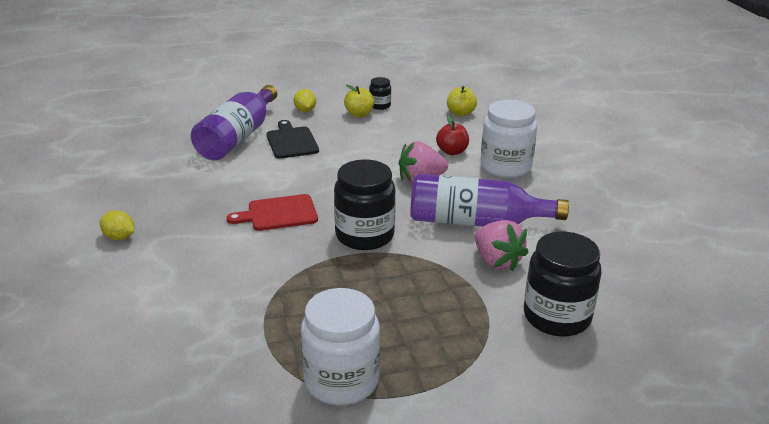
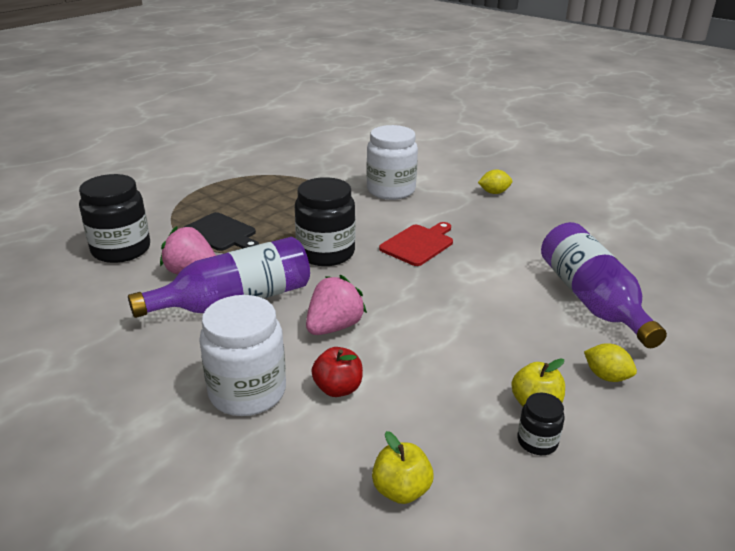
camera: 145 degrees right, 0 degrees up
(291, 141) = (533, 319): black cutting board -> black cutting board (221, 233)
(341, 381) = (248, 180): white jar -> white jar (391, 190)

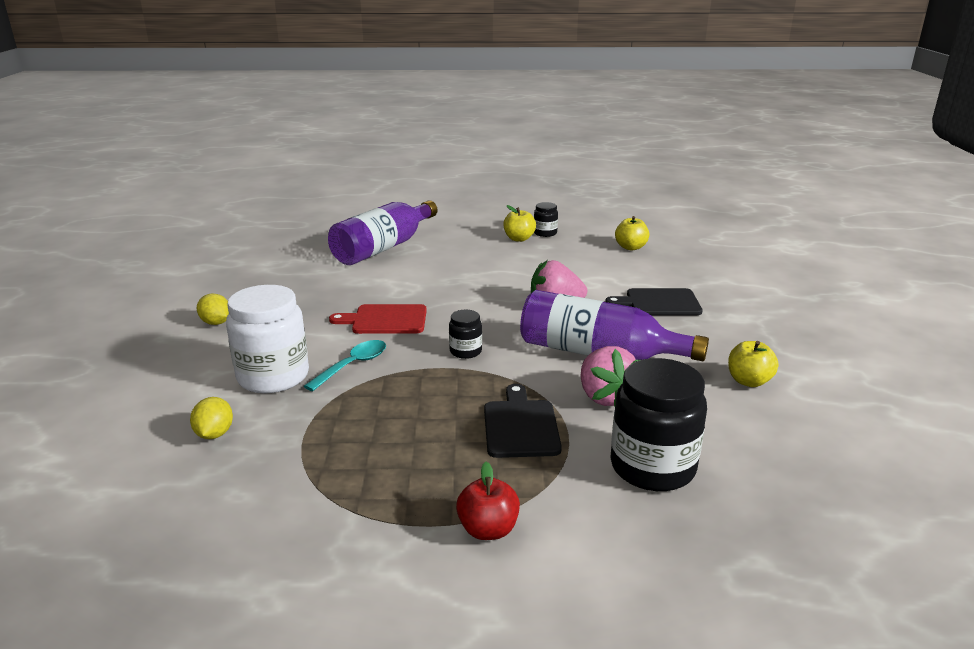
camera: 130 degrees left, 5 degrees down
(90, 341) = (748, 381): none -> yellow apple
(247, 392) = (659, 303): white jar -> black cutting board
(326, 253) = (465, 351): black jar -> black jar, size x0.49
(338, 388) = (603, 282): red apple -> red apple (488, 530)
(368, 213) = (353, 365): none -> turquoise spoon
(606, 376) = (464, 231): yellow lemon -> yellow lemon (214, 434)

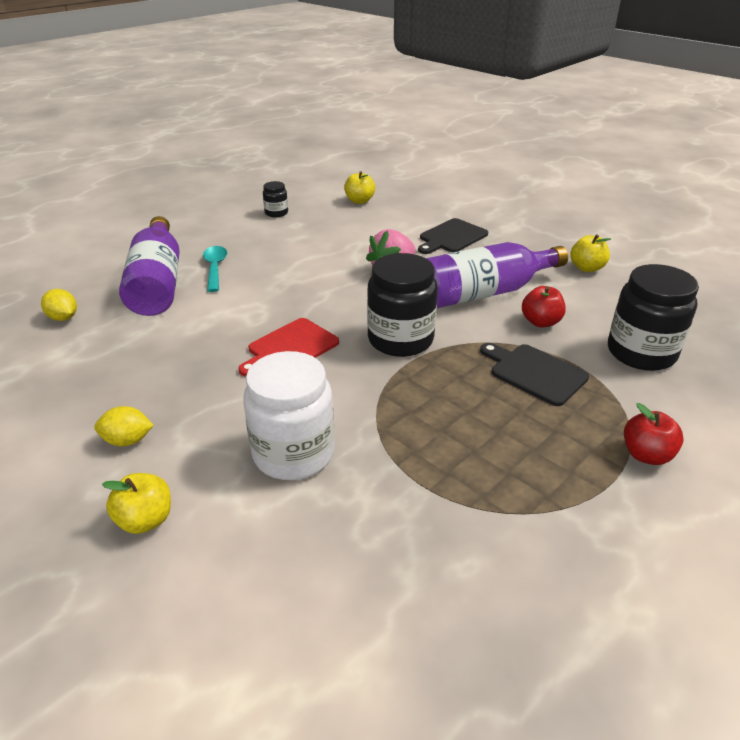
camera: 45 degrees left, 10 degrees up
(214, 434) = (346, 536): yellow lemon -> yellow lemon (63, 318)
(353, 365) = (340, 401): turquoise spoon -> turquoise spoon (215, 268)
(465, 351) = (400, 339): black jar -> black jar, size x2.06
(519, 239) = (265, 226): yellow apple -> yellow apple (145, 520)
(605, 397) = (540, 322): pink strawberry -> red apple

